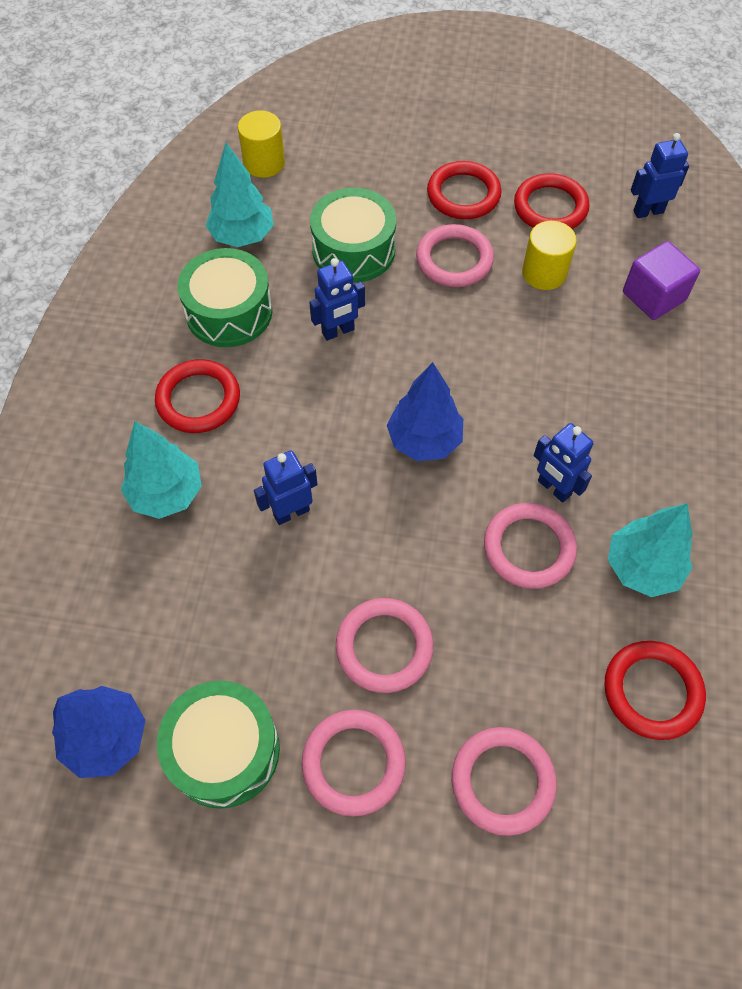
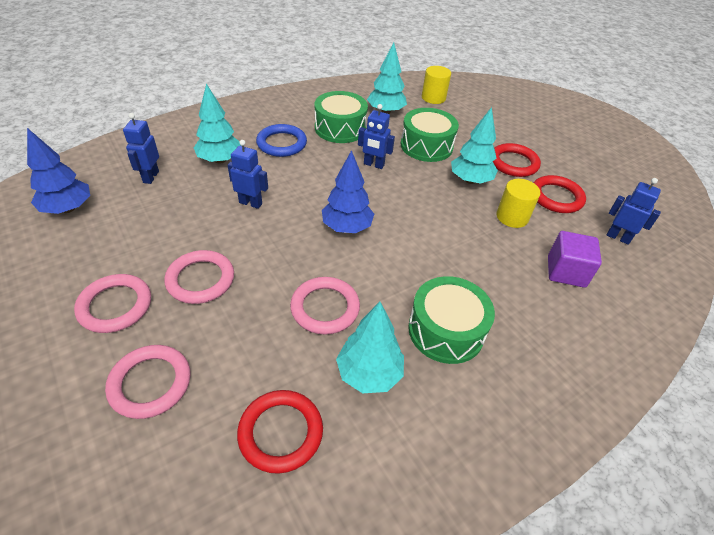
camera: 45 degrees right, 15 degrees down
(198, 399) = (281, 143): red ring -> blue ring
(224, 750) = (88, 251): green drum -> green drum (446, 330)
(454, 260) = (470, 180): pink ring -> turquoise tree
(553, 488) = (378, 297): blue robot -> blue robot (150, 177)

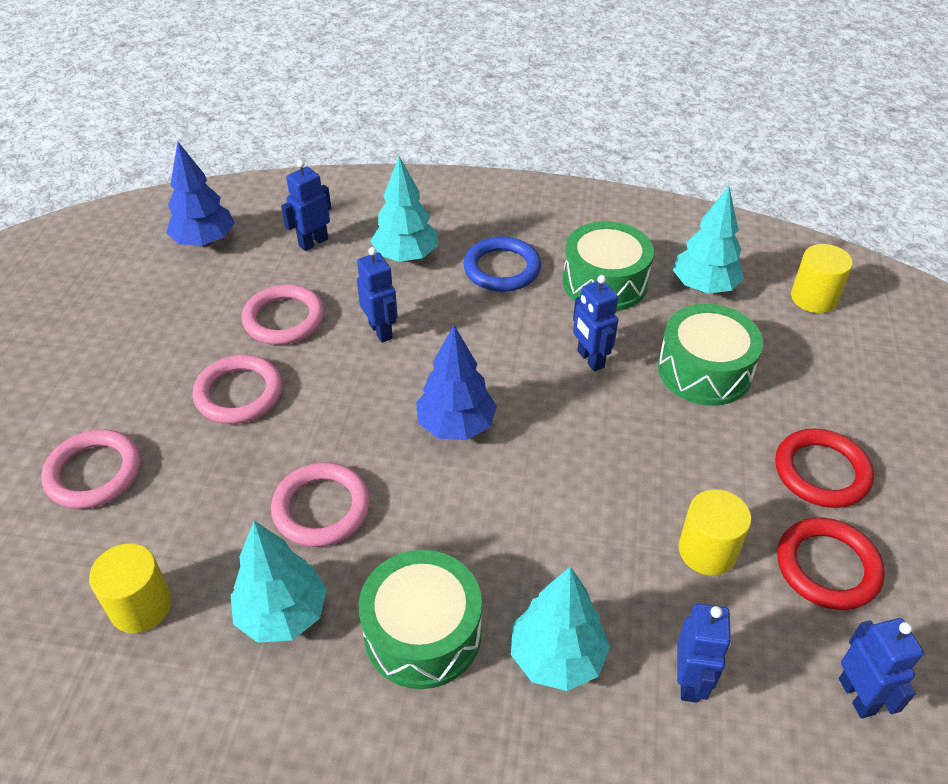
camera: 45 degrees right, 0 degrees up
(115, 306) = (143, 374): pink ring -> pink ring (284, 319)
(280, 432) = (141, 606): red ring -> yellow cylinder
(470, 180) = (709, 459): turquoise tree -> turquoise tree (557, 657)
(566, 271) = (690, 681): purple cube -> blue robot

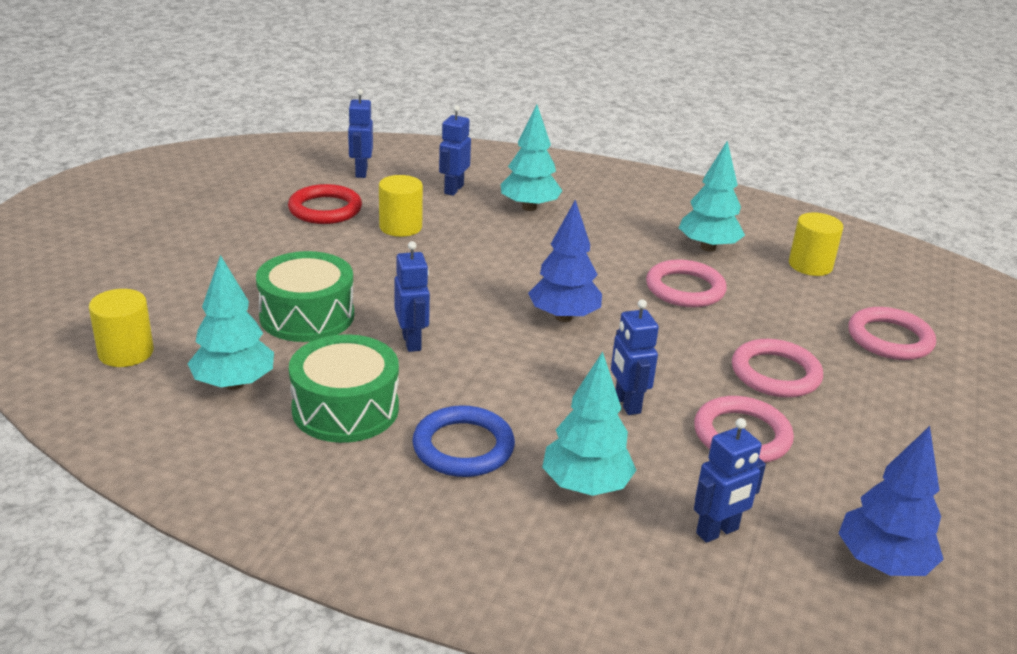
camera: 170 degrees left, 15 degrees down
(422, 633) = (613, 227): green drum -> none
(821, 472) = (276, 245): red ring -> none

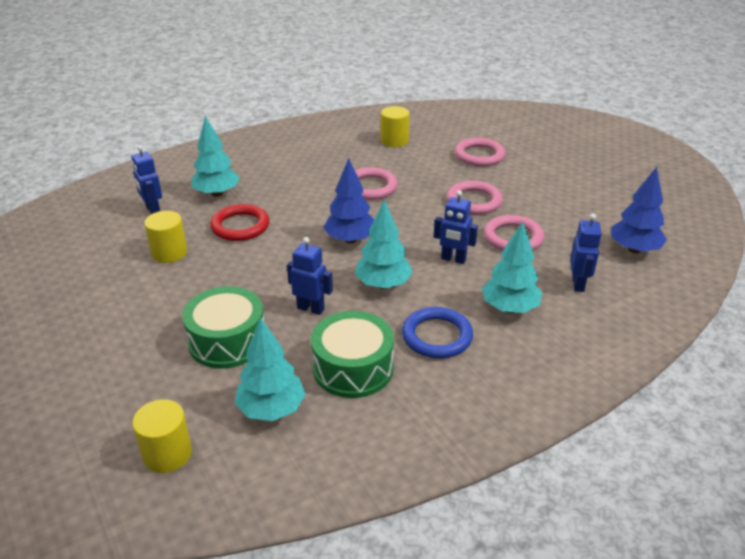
camera: 50 degrees left, 5 degrees up
(325, 209) = (98, 274): red ring -> red ring (240, 226)
(361, 172) = (70, 237): blue robot -> none
(708, 247) = (340, 159): turquoise tree -> turquoise tree (383, 284)

